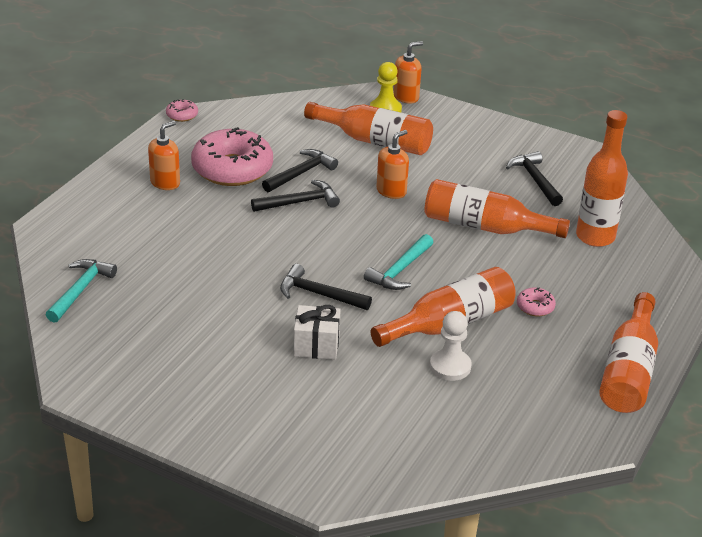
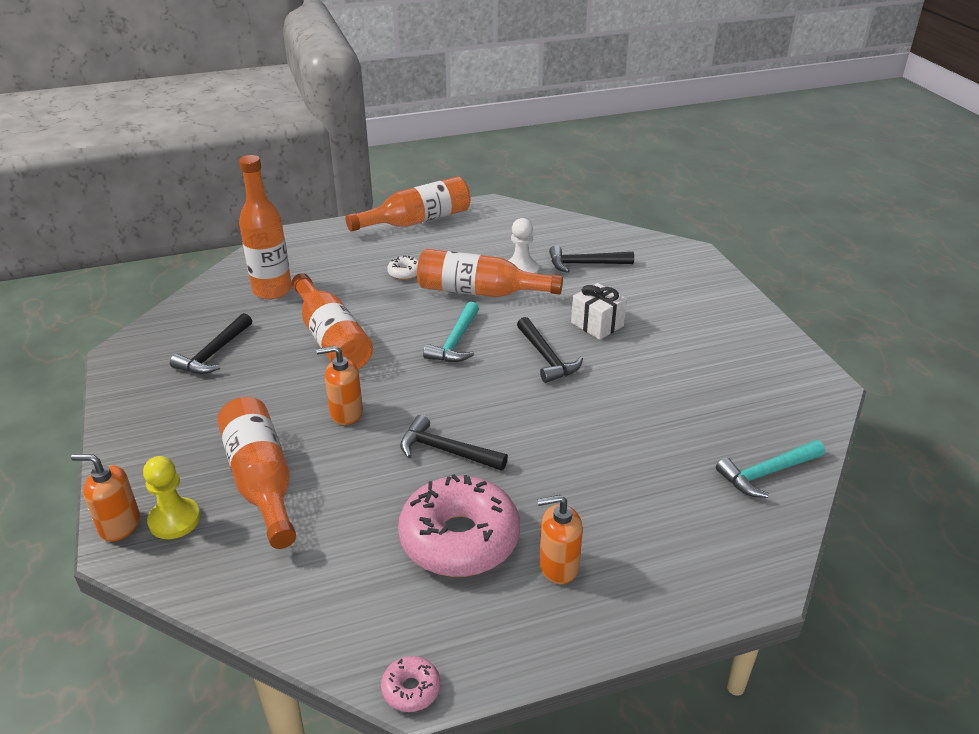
camera: 135 degrees left, 0 degrees up
(301, 173) = (396, 486): black hammer -> black hammer (584, 264)
(400, 270) = (455, 342): turquoise hammer -> turquoise hammer turned 120 degrees clockwise
(535, 307) = (405, 273): pink donut -> white donut

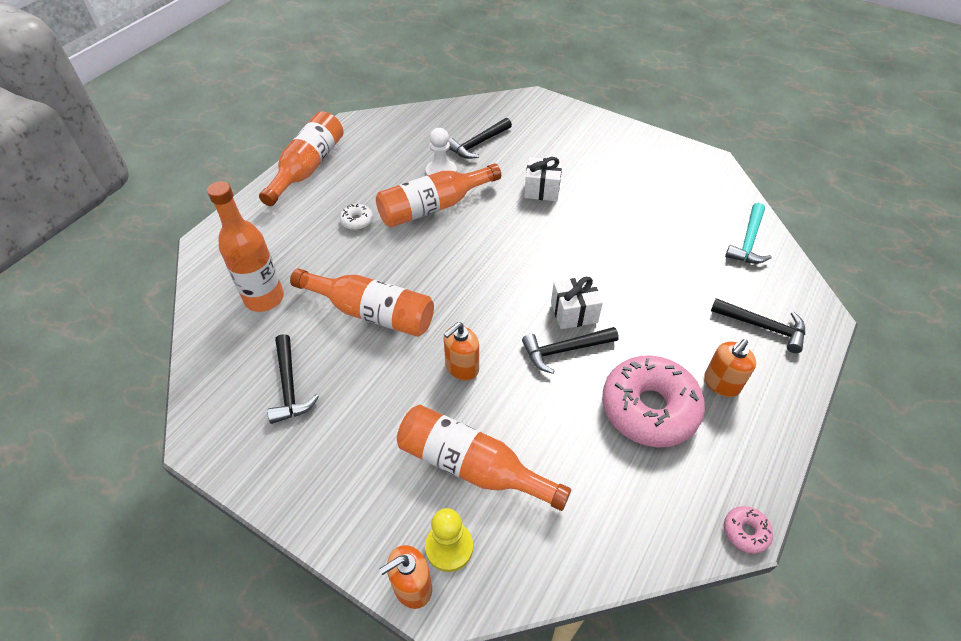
camera: 40 degrees left, 15 degrees up
(455, 342) = (467, 259): turquoise hammer -> none
(494, 429) = (574, 312): none -> white gift
(547, 358) = (541, 235): black hammer -> black hammer (763, 327)

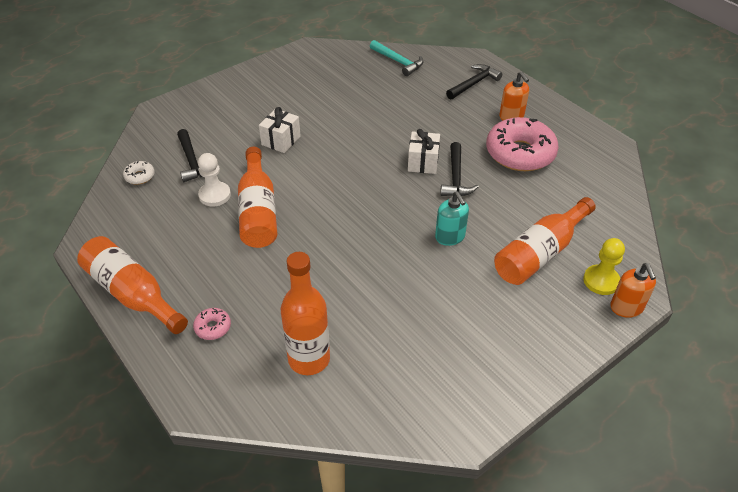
camera: 70 degrees left, 5 degrees down
(289, 386) = (427, 354): black hammer -> none
(357, 221) = (243, 269): white donut -> white donut (140, 176)
(371, 312) = (366, 281): orange bottle -> none
(462, 367) = (450, 237): orange soap dispenser -> turquoise soap dispenser
(745, 532) = (616, 145): pink donut -> pink donut (213, 327)

